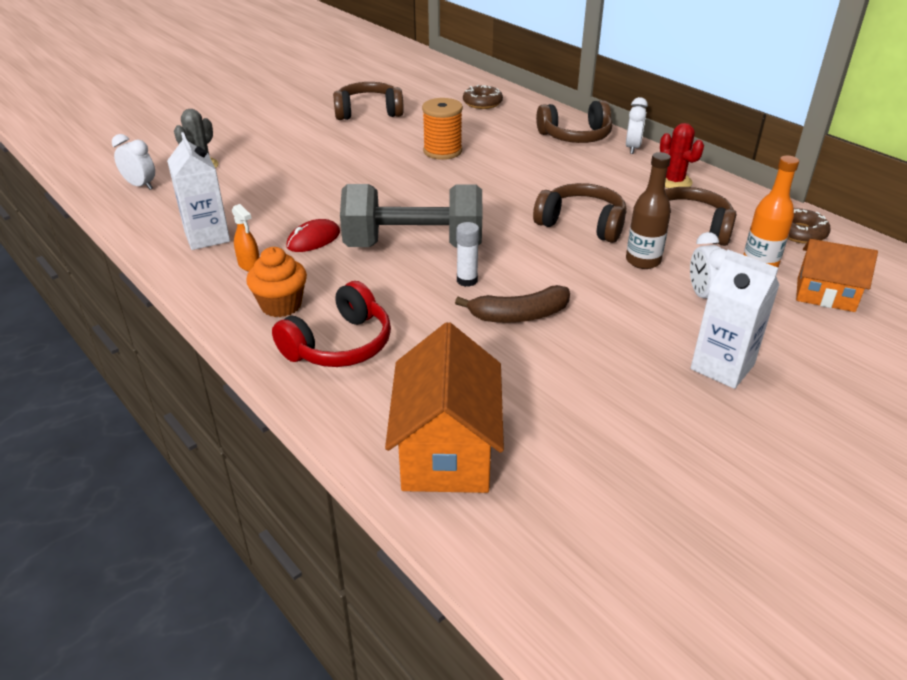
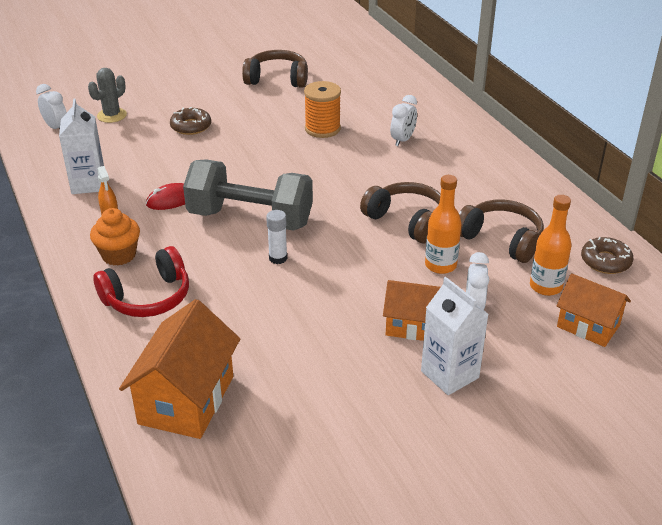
camera: 15 degrees right, 0 degrees up
(482, 103) = (386, 82): brown donut -> brown donut (191, 126)
(519, 315) = (304, 297): brown banana -> none
(575, 136) = (453, 130): brown headphones -> none
(632, 148) = (500, 149): white clock -> white clock (402, 140)
(643, 261) = (440, 265): brown bottle -> orange bottle
(653, 324) = (413, 326): none -> orange house
(674, 182) = (518, 191): red cactus -> none

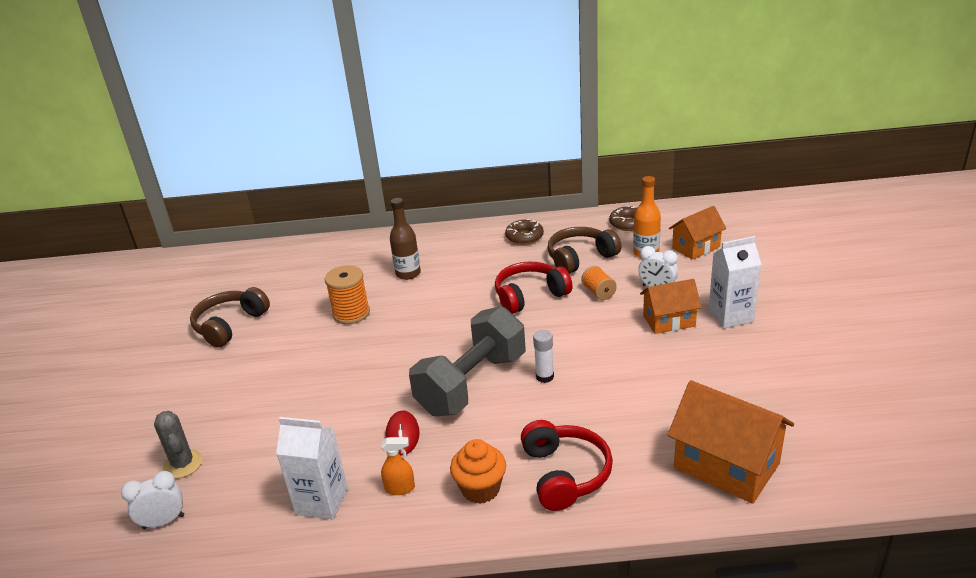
camera: 65 degrees left, 5 degrees down
(191, 126) = (268, 401): brown donut -> brown donut (524, 237)
(402, 140) = (408, 273): white clock -> brown bottle
(407, 221) = (530, 296): brown headphones -> red headphones
(413, 326) = (669, 321): orange house -> orange house turned 45 degrees clockwise
(440, 265) = (598, 292): orange bottle -> orange spool

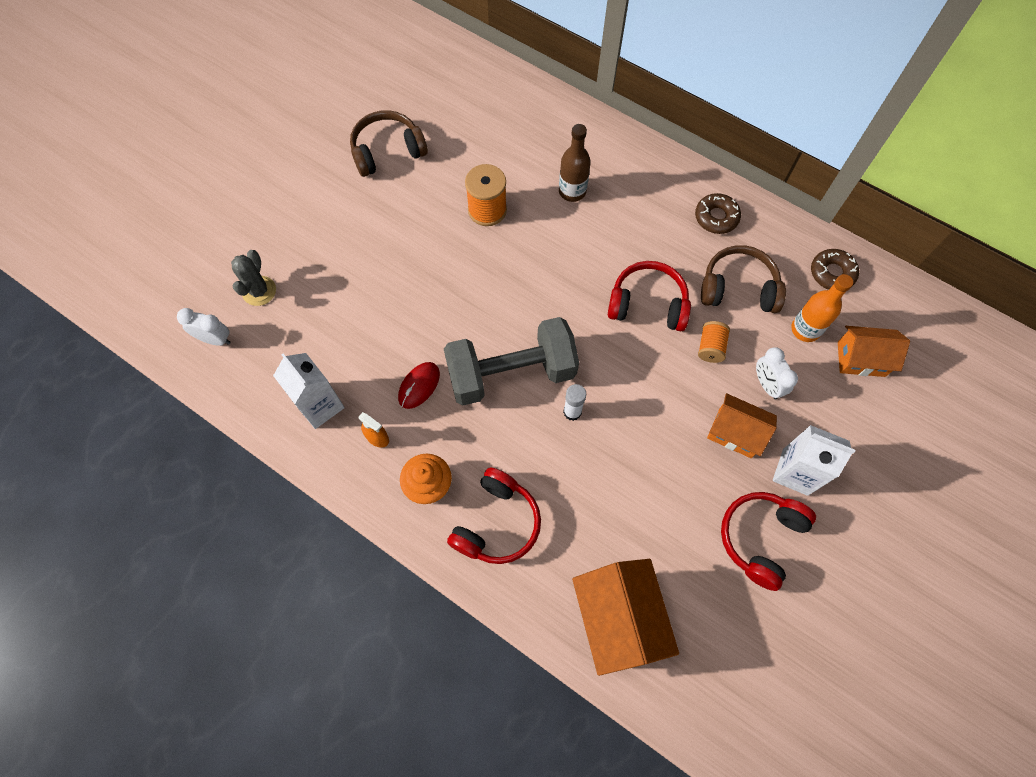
camera: 35 degrees right, 35 degrees up
(756, 359) = (760, 538): none -> red headphones

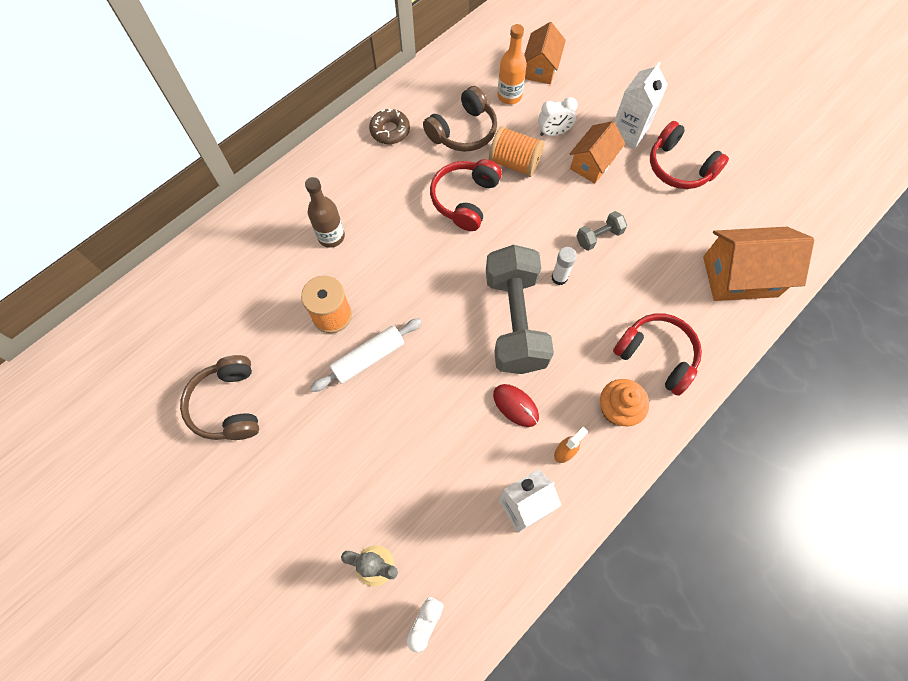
camera: 80 degrees left, 0 degrees up
(448, 249) = (368, 358): none -> white rolling pin
(634, 449) = (598, 237): none -> grey dumbbell
(710, 347) = (514, 163): orange spool -> orange spool, size x1.57
(738, 288) = (463, 131): brown headphones -> brown headphones turned 150 degrees counterclockwise
(832, 273) = (462, 66): brown donut -> none

